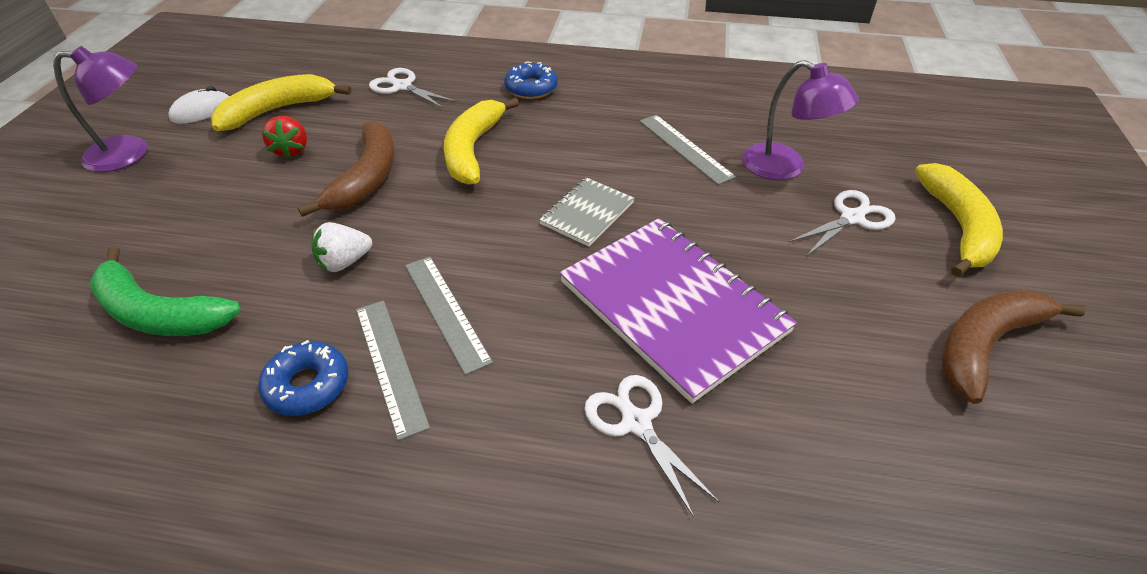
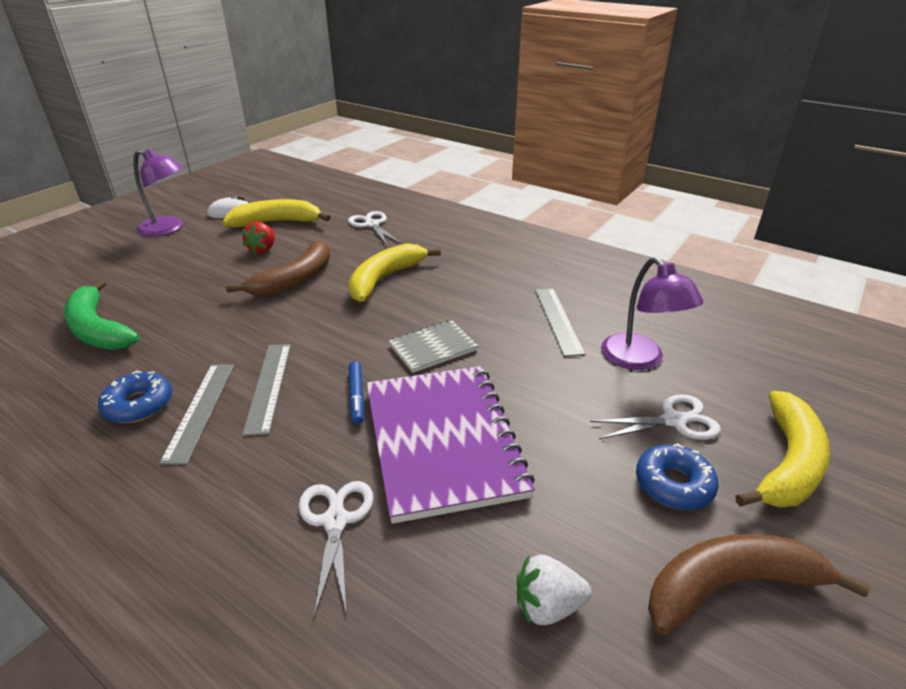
camera: 25 degrees right, 10 degrees down
(344, 262) = (232, 331): white strawberry -> white strawberry (547, 605)
(531, 88) = (466, 246): blue donut -> blue donut (673, 484)
(552, 291) = (356, 396): none -> blue marker

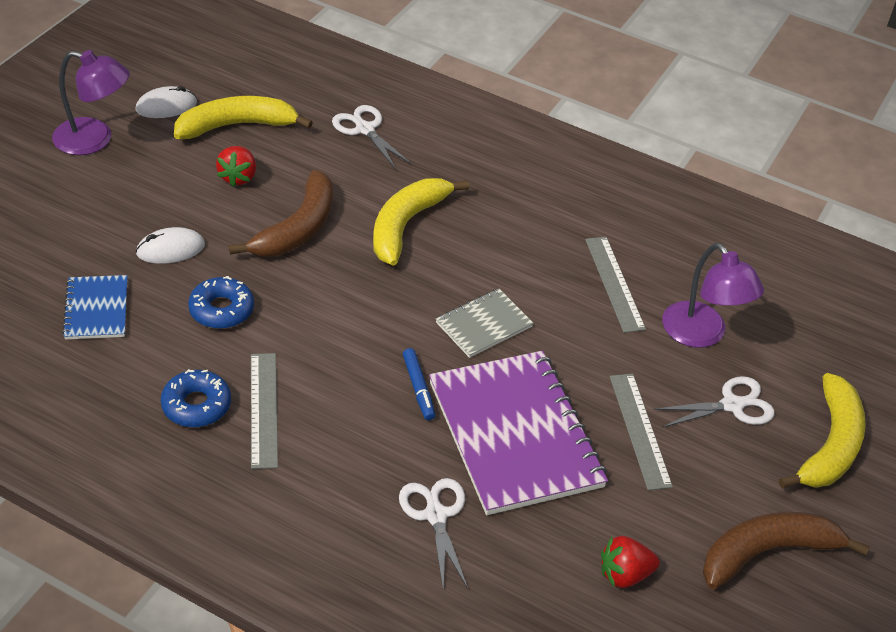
camera: 10 degrees left, 10 degrees up
(98, 329) = (96, 309): green banana -> blue notebook
(185, 291) = (170, 249): none -> white mouse
(269, 386) = (323, 379): grey ruler -> grey ruler (640, 430)
(547, 605) = (624, 574): white strawberry -> red strawberry
(673, 484) = (728, 469): blue donut -> blue donut (221, 310)

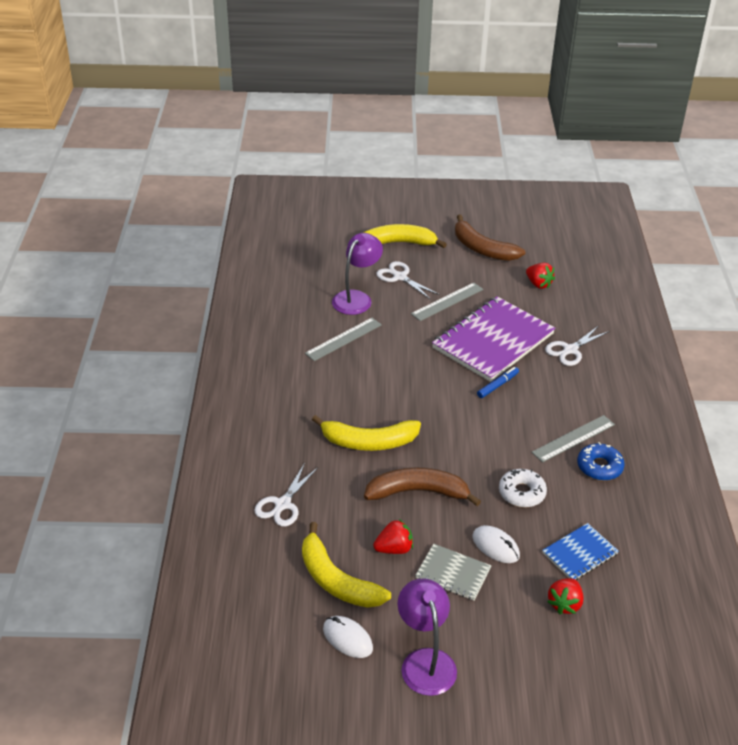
camera: 115 degrees left, 5 degrees down
(52, 261) = (564, 604): none -> red strawberry
(221, 310) = (521, 493): blue donut -> white donut
(484, 325) = (425, 378): grey notebook -> grey notebook (453, 573)

